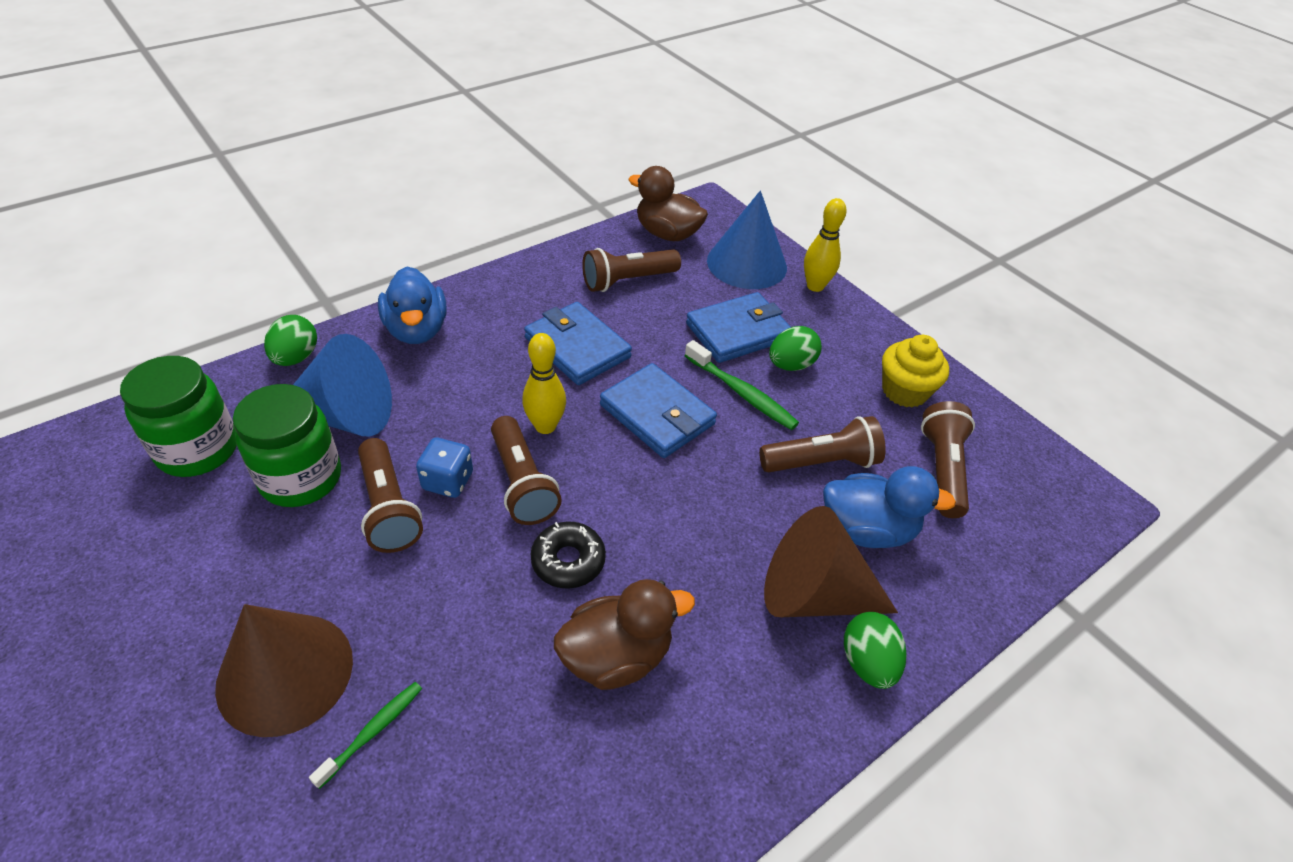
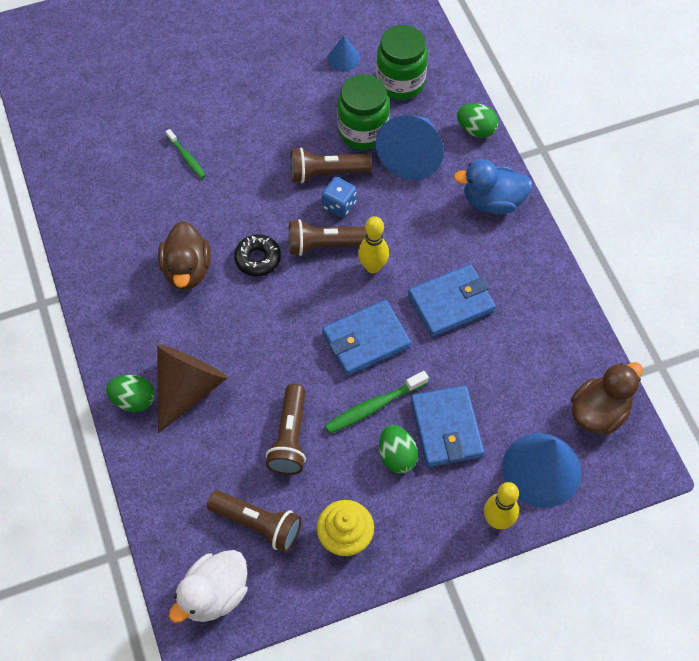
camera: 110 degrees right, 15 degrees up
(131, 533) = (343, 58): none -> blue cone
(285, 672) = (232, 124): brown cone -> none
(628, 281) = (530, 359): brown flashlight -> none
(867, 529) = (223, 443): blue duck -> none
(1046, 491) = (214, 594): none -> white duck

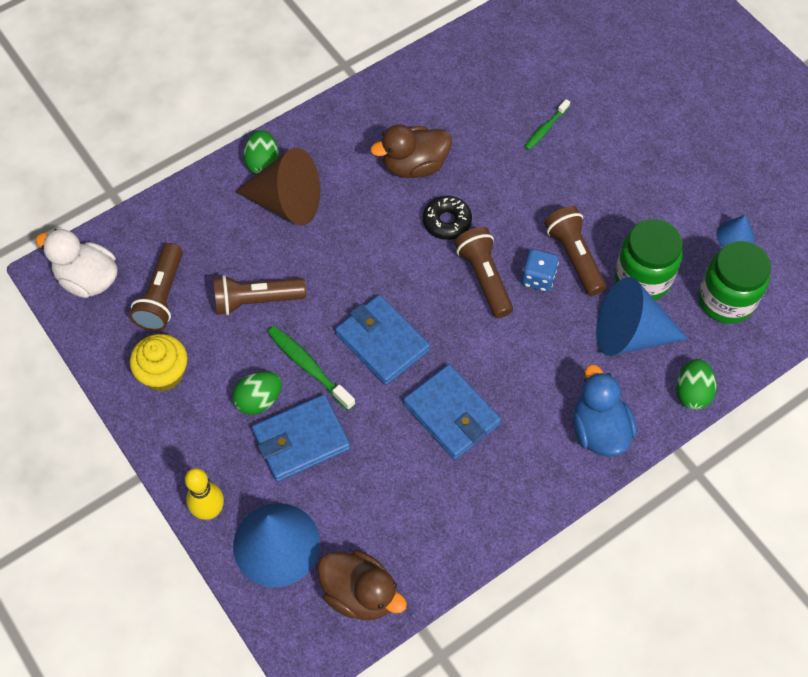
camera: 75 degrees right, 0 degrees up
(373, 267) = (472, 328): yellow bowling pin -> none

